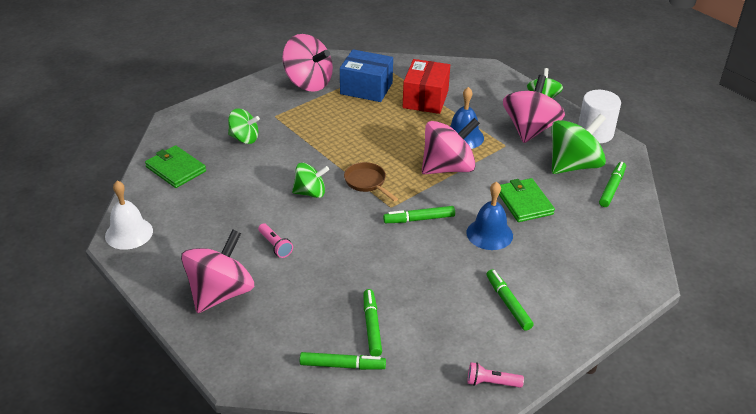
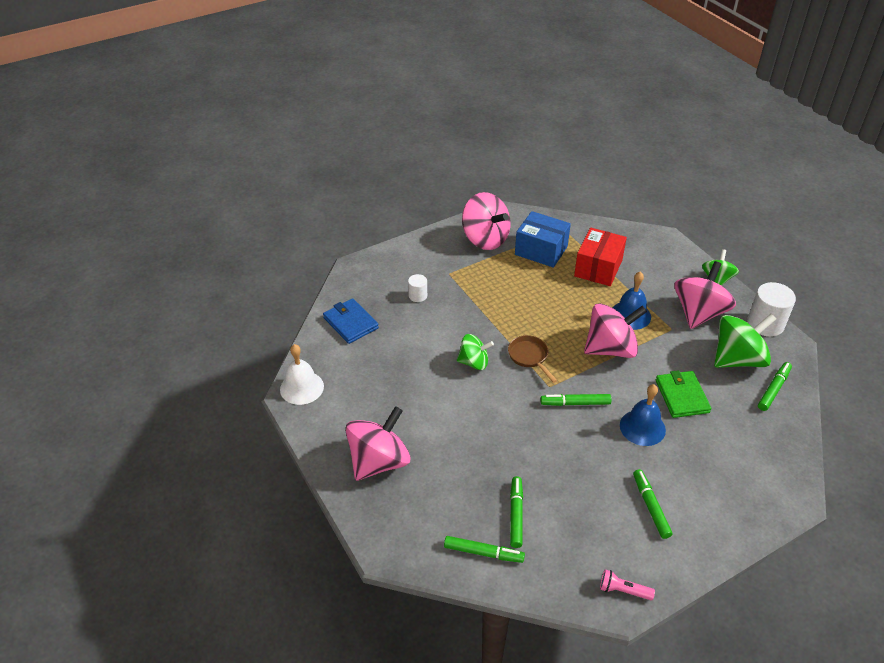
camera: 10 degrees right, 5 degrees up
(176, 169) = (350, 323): green wallet -> blue wallet
(244, 138) = (418, 296): green spinning top -> white cylinder
(275, 245) = (434, 416): pink flashlight -> none

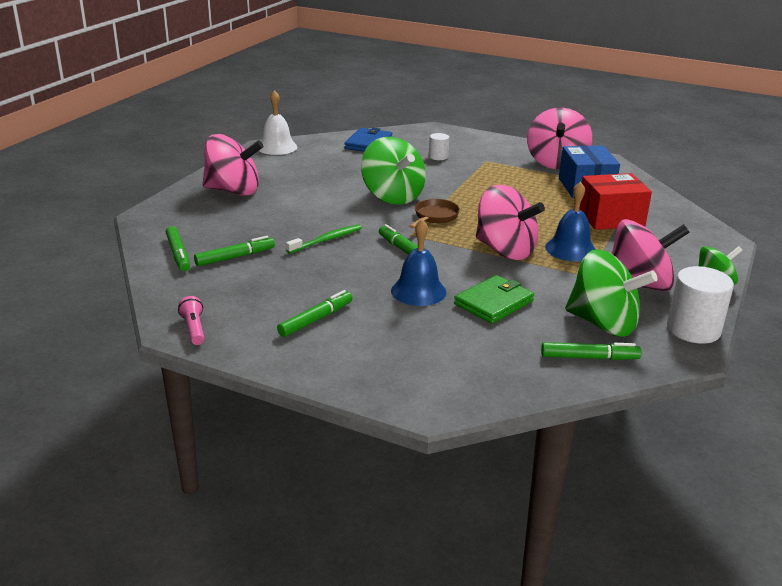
camera: 55 degrees right, 15 degrees down
(474, 362) = (392, 196): green spinning top -> green spinning top, size x1.68
(525, 441) = (326, 240): none -> green toothbrush

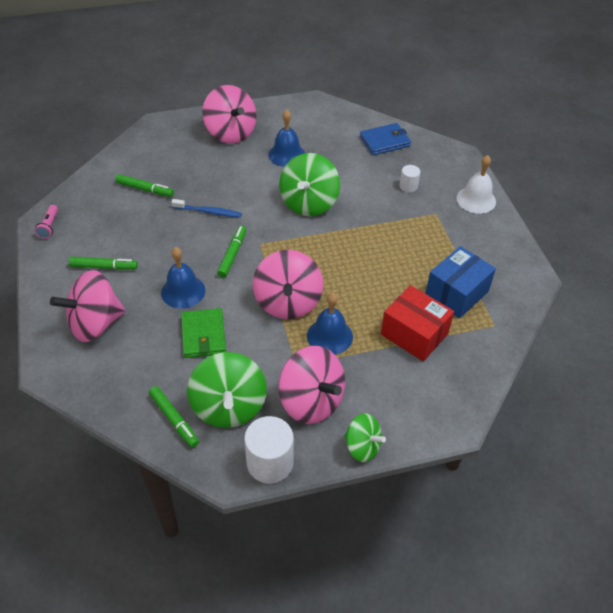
camera: 50 degrees right, 20 degrees up
(178, 254) = (125, 166): green marker -> none
(194, 329) = (49, 226): pink flashlight -> pink flashlight turned 150 degrees clockwise
(277, 147) = (321, 107): white bell -> white bell (476, 200)
(312, 181) = (287, 154): none -> blue bell
(326, 240) = (208, 212): green toothbrush -> blue toothbrush
(434, 217) = (301, 240): brown pan -> none
(494, 303) = (203, 335): green wallet -> green wallet turned 75 degrees clockwise
(556, 162) = (486, 253): pink spinning top -> pink spinning top (95, 324)

